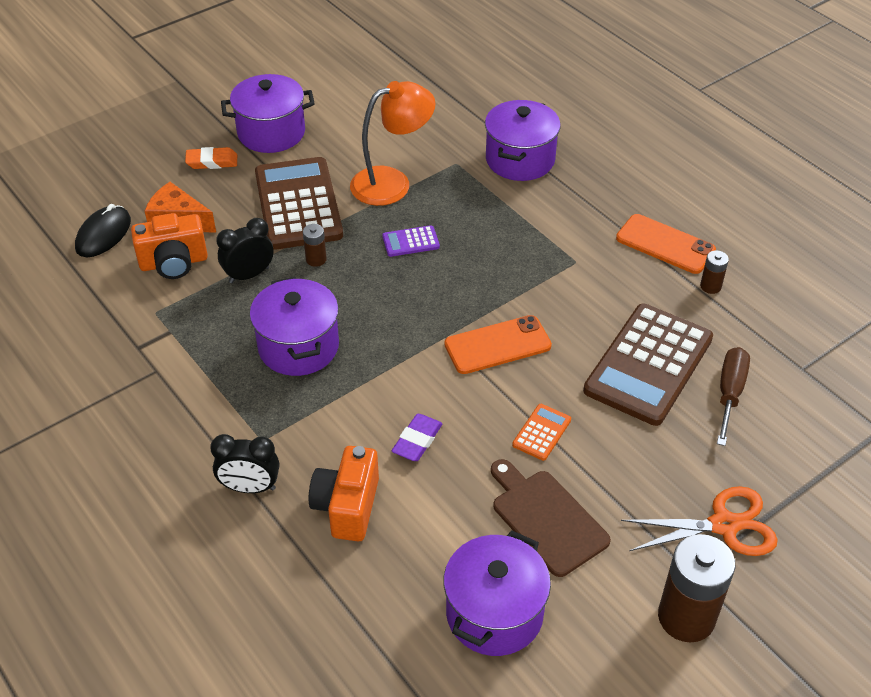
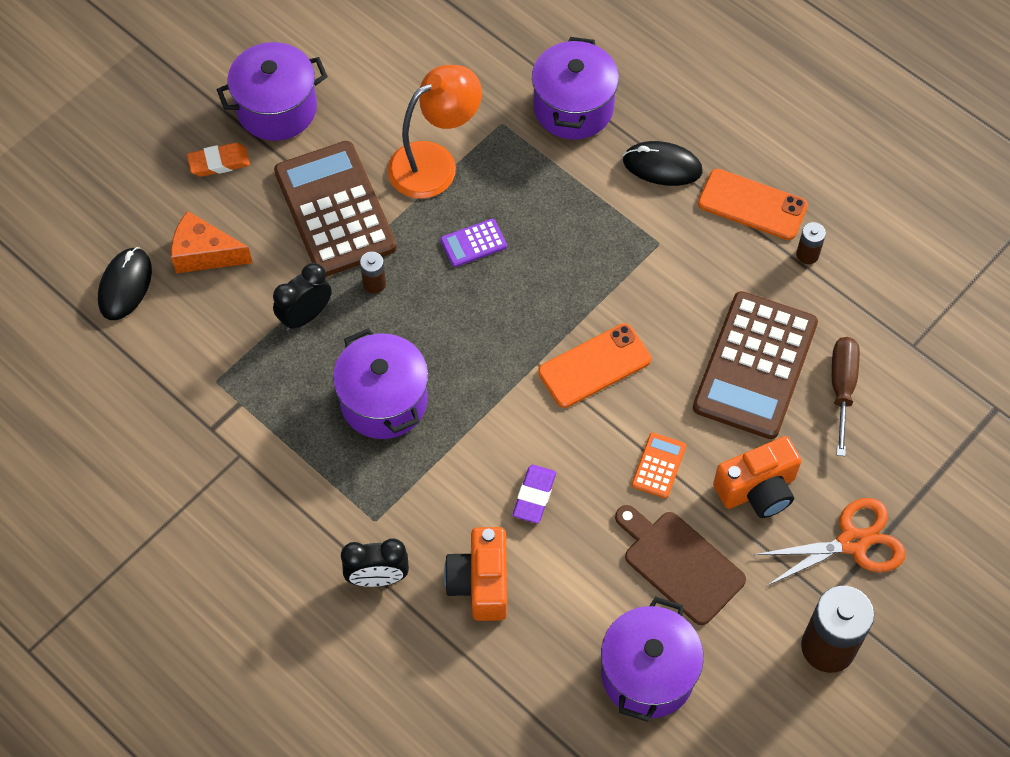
camera: 10 degrees left, 15 degrees up
(174, 263) = (217, 312): orange camera -> orange camera (757, 489)
(589, 208) = (662, 166): none -> black mouse

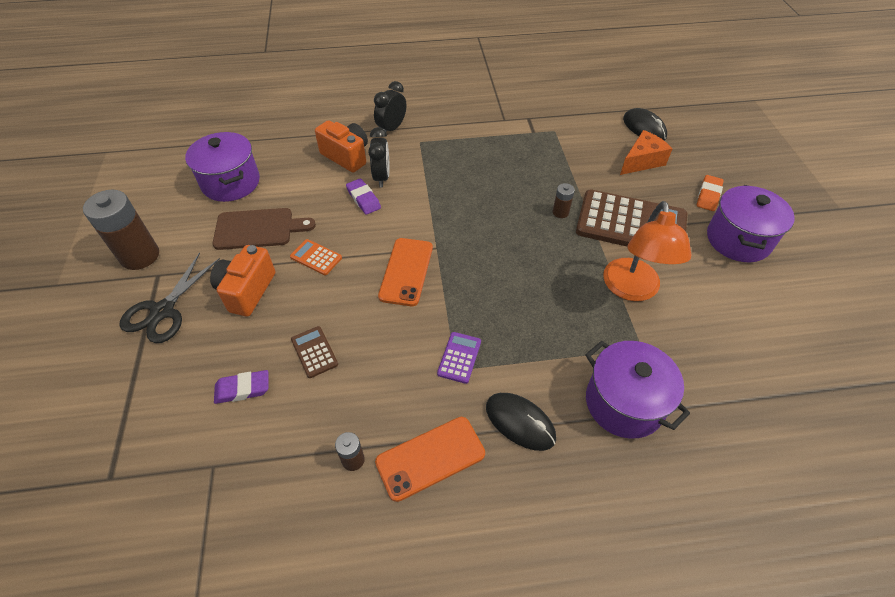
camera: 130 degrees right, 10 degrees down
(305, 316) = (564, 176): black clock -> black clock (382, 177)
(384, 401) = (480, 177): purple pot -> none
(473, 243) = (549, 270): purple calculator -> purple calculator (459, 357)
(658, 466) = (316, 257): orange calculator -> orange calculator turned 150 degrees clockwise
(662, 166) = (520, 422): black mouse -> black mouse turned 75 degrees clockwise
(755, 366) = (314, 352): brown calculator -> brown calculator, size x0.43
(842, 388) = (243, 389): brown screwdriver -> purple eraser
(852, 542) = (163, 311): orange scissors -> black scissors

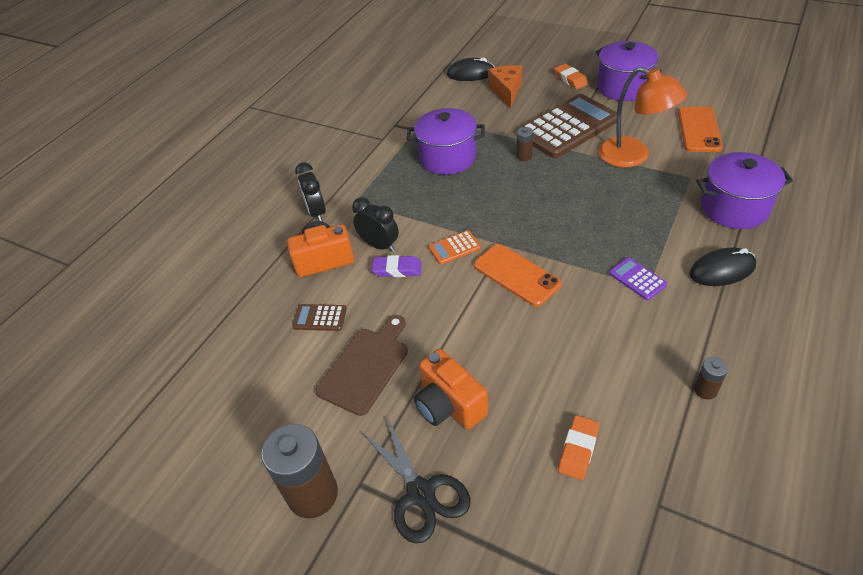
camera: 50 degrees left, 5 degrees down
(231, 183) = (270, 368): purple pot -> purple pot (447, 158)
(243, 389) = (578, 449): purple eraser -> orange eraser
(314, 352) = (568, 376): brown calculator -> brown calculator (320, 318)
(316, 257) = (447, 333): orange calculator -> orange calculator (454, 248)
(430, 458) = (728, 337): orange phone -> orange phone (699, 130)

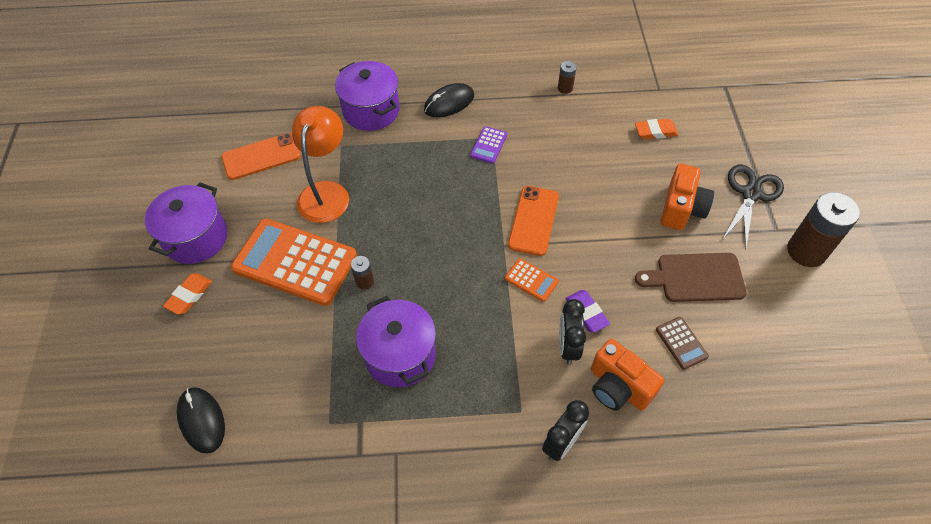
camera: 125 degrees left, 10 degrees up
(506, 91) = (237, 354): orange cheese -> none
(567, 127) = (295, 262): brown calculator -> orange calculator
(722, 270) = (449, 103): black mouse -> black mouse turned 75 degrees counterclockwise

